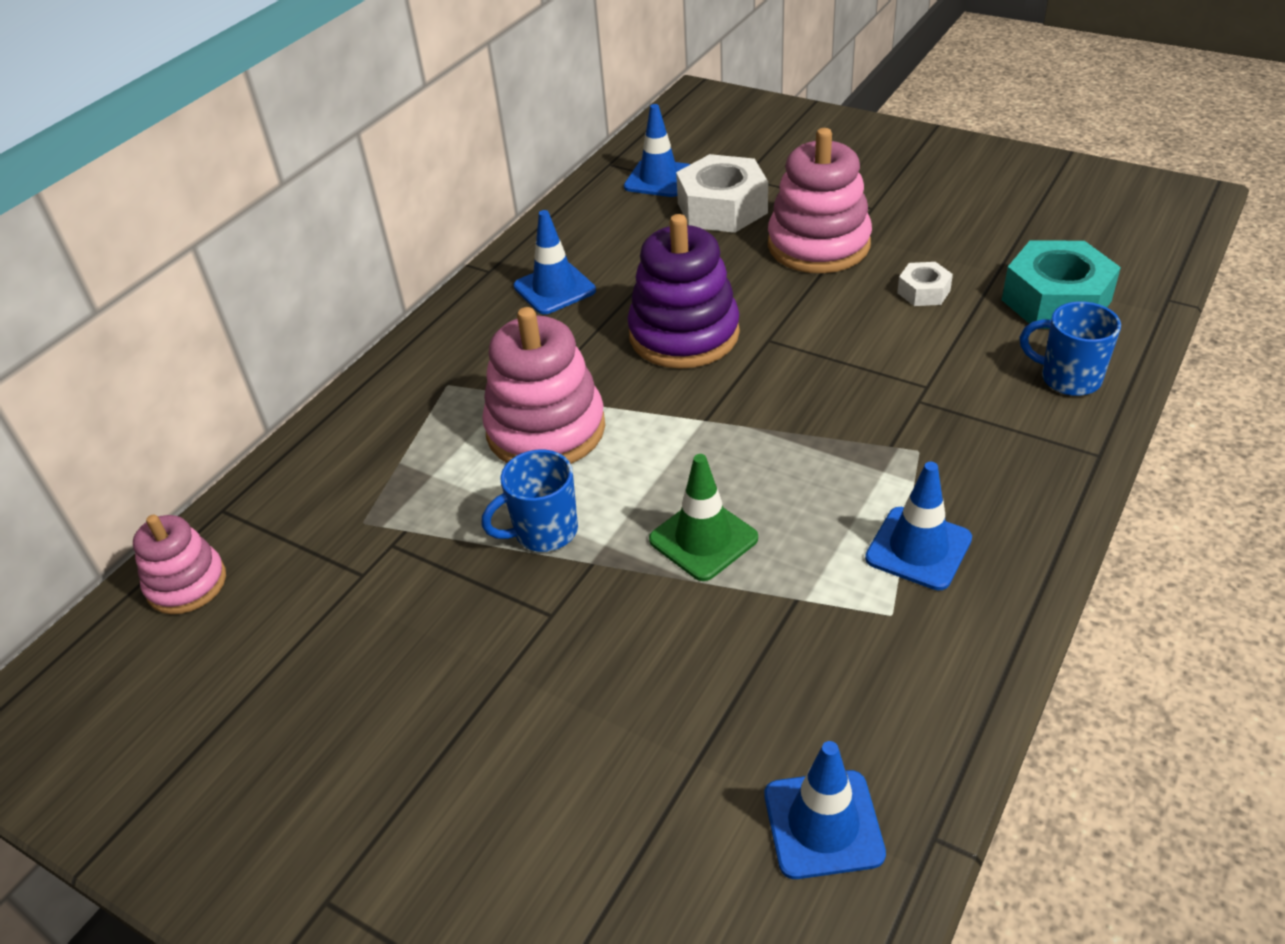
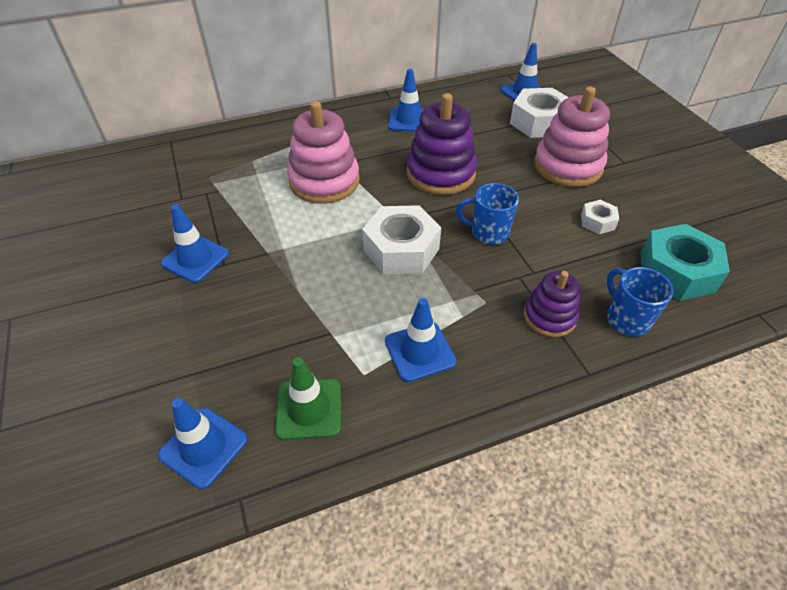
camera: 35 degrees right, 5 degrees up
(186, 584) = (124, 162): pink stacking toy -> none
(501, 635) = (195, 259): none -> blue traffic cone
(544, 532) = (266, 226): blue mug -> blue mug (488, 233)
(703, 539) = (326, 275): green traffic cone -> green traffic cone (309, 409)
(753, 452) = (401, 249): none -> white nut
(997, 423) = (549, 316): none -> purple stacking toy

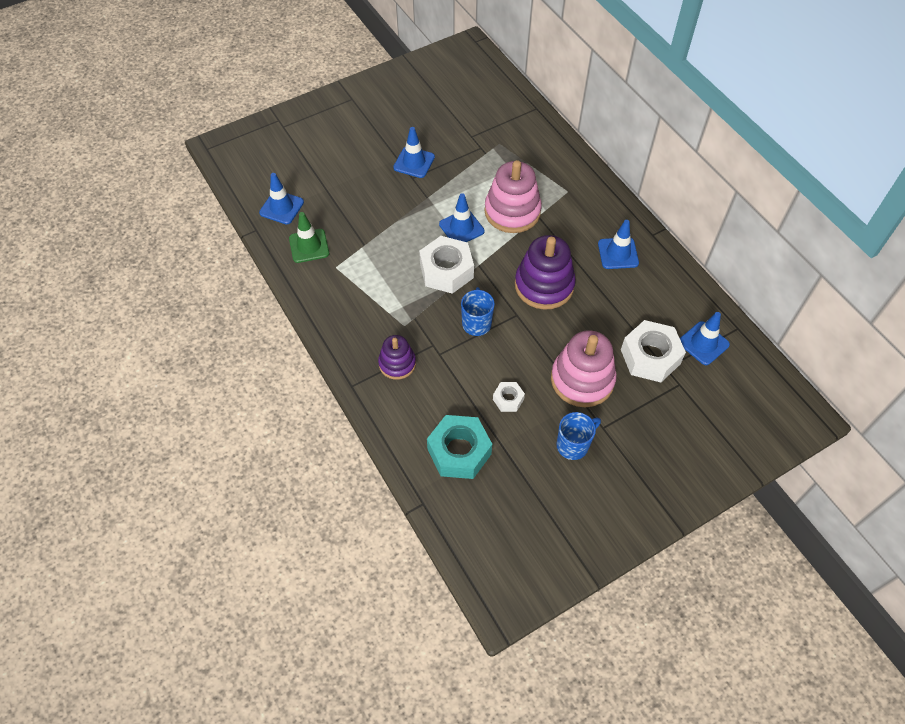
camera: 80 degrees right, 10 degrees up
(420, 351) = (356, 292): blue traffic cone -> blue traffic cone (461, 228)
(626, 319) = (402, 411): blue mug -> blue mug (573, 445)

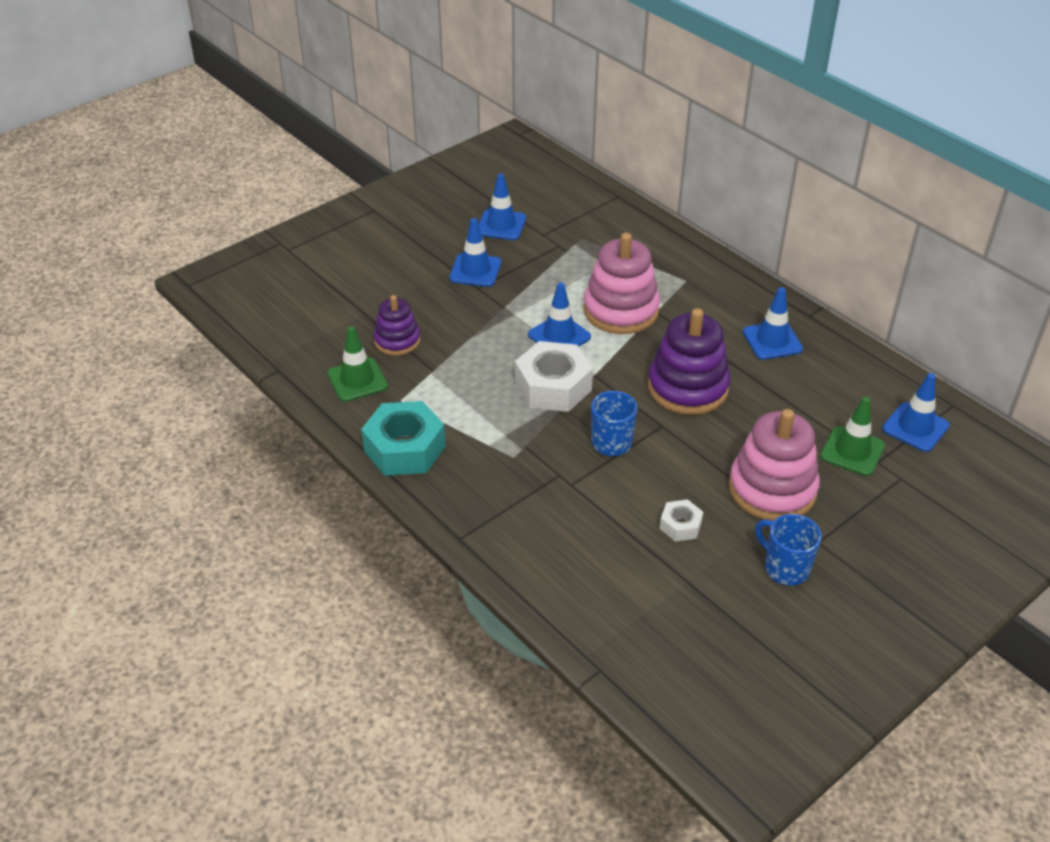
camera: 10 degrees left, 15 degrees down
(281, 207) = (308, 340): blue traffic cone -> blue traffic cone (501, 225)
(397, 363) = (516, 503): purple stacking toy -> purple stacking toy (397, 340)
(459, 451) = (632, 598): turquoise nut -> turquoise nut (404, 448)
(573, 445) = (785, 568): blue mug -> blue mug turned 90 degrees counterclockwise
(650, 357) = (852, 451): white nut -> green traffic cone

